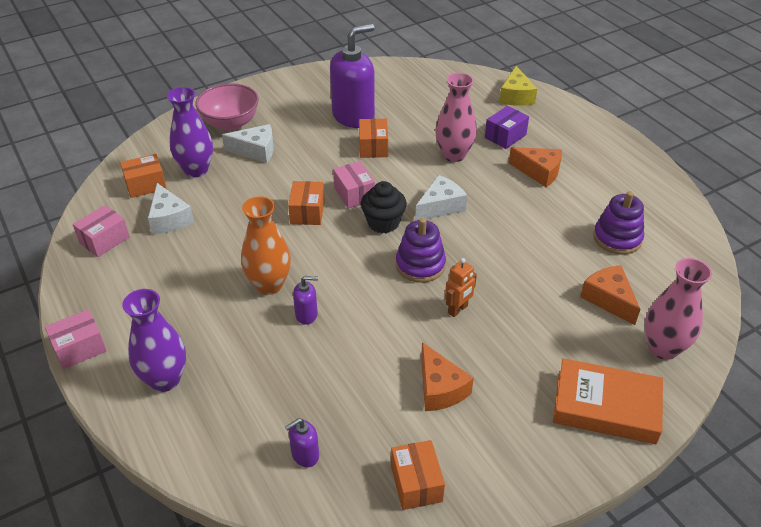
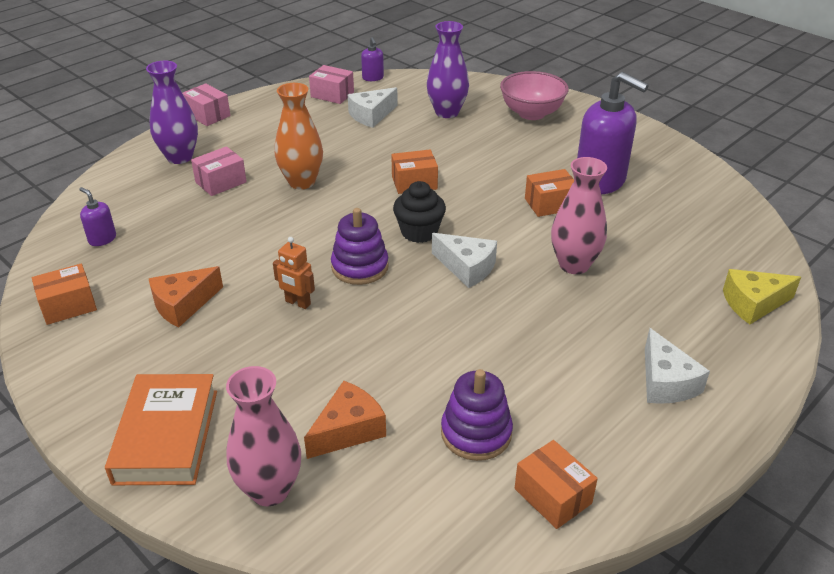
camera: 75 degrees right, 5 degrees down
(146, 185) = (412, 94): orange box -> orange box (552, 496)
(256, 151) = (496, 136): white cheese -> white cheese (665, 382)
(306, 315) = (267, 209): purple soap dispenser -> purple soap dispenser (373, 78)
(354, 194) = (458, 205): pink box -> pink box (221, 182)
(505, 136) = (645, 304): purple box -> none
(539, 172) = (583, 343): orange cheese -> none

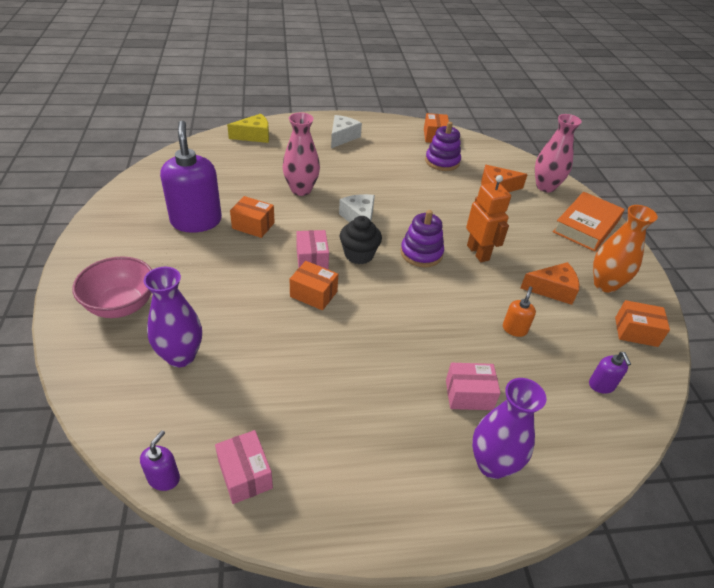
camera: 145 degrees left, 5 degrees up
(207, 244) = (514, 329): none -> orange soap dispenser
(208, 115) = (419, 538): pink box -> pink box (312, 260)
(297, 303) = (478, 252): orange robot -> orange robot, size x1.58
(302, 182) = (398, 349): orange vase -> orange vase (605, 284)
(371, 115) = (249, 401): white cheese -> none
(753, 304) = (254, 136): yellow cheese -> yellow cheese turned 45 degrees counterclockwise

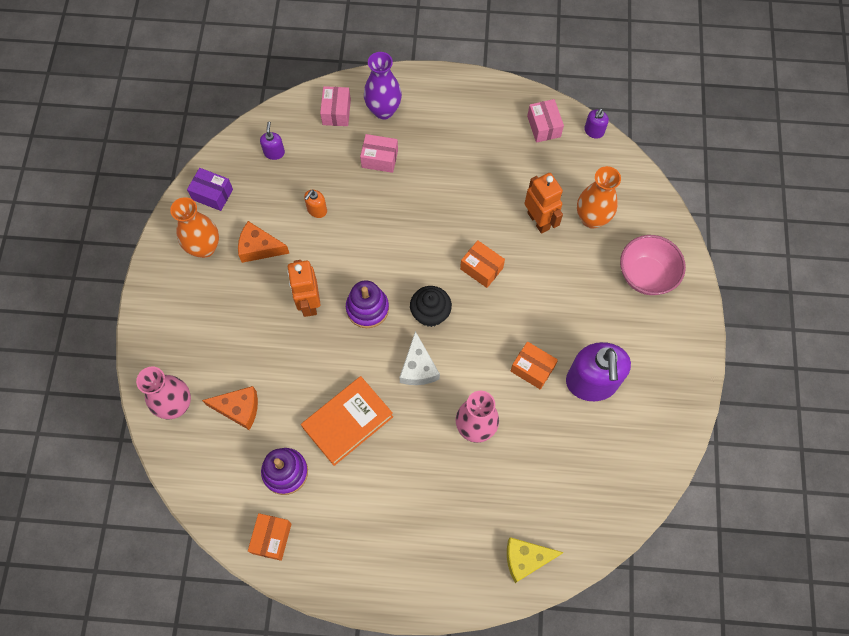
camera: 165 degrees left, 25 degrees up
(181, 356) = (591, 218): purple vase -> orange vase
(250, 346) = (538, 220): none -> orange robot
(312, 260) = (477, 312): pink box -> pink box (336, 112)
(342, 137) = (404, 546): white cheese -> none
(586, 226) = (170, 329): orange book -> orange book (348, 422)
(636, 332) = (212, 194): orange box -> purple box

